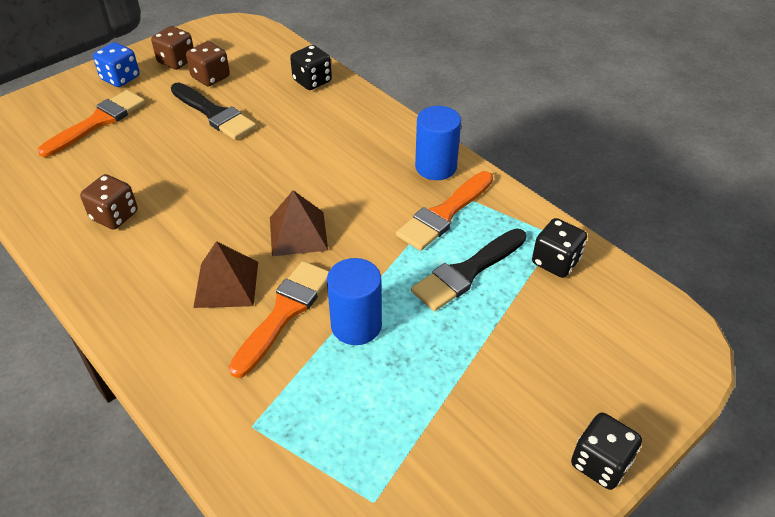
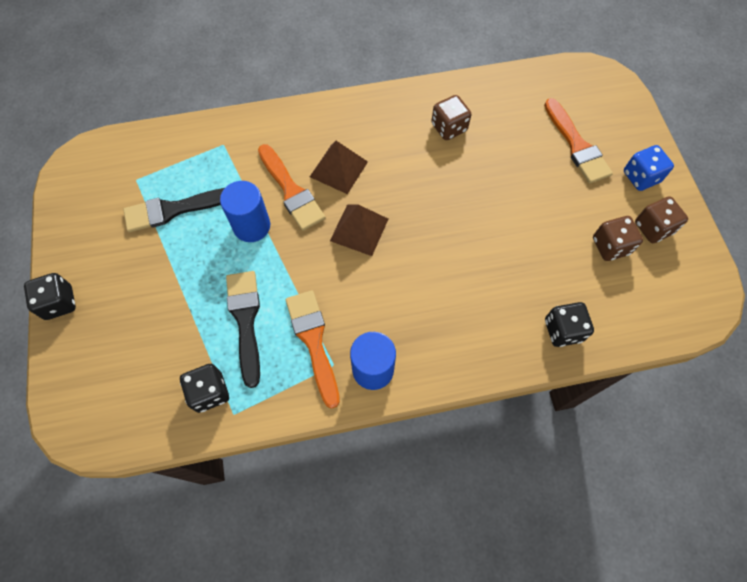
camera: 120 degrees right, 20 degrees up
(214, 114) = (547, 229): black brush -> black brush (174, 210)

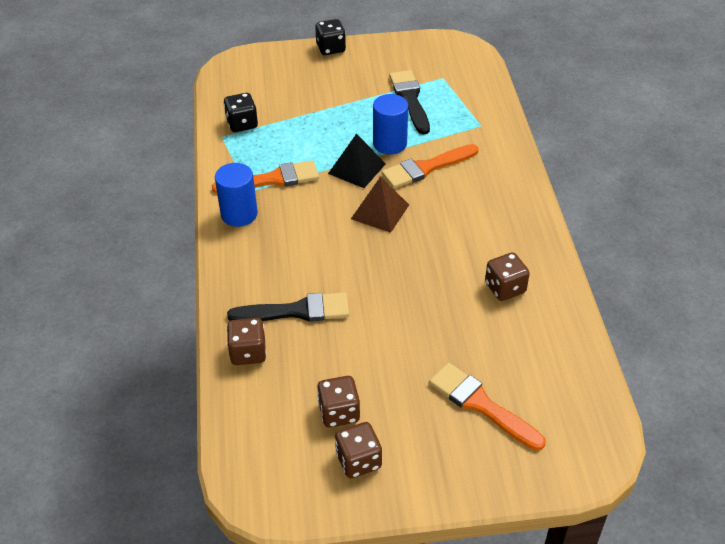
camera: 95 degrees right, 20 degrees down
(245, 320) = (299, 141): black brush -> black brush (297, 311)
(293, 255) = (357, 168): none -> black pyramid
(338, 169) = (450, 200): brown pyramid -> none
(563, 330) = (248, 352): black dice -> brown dice
(577, 145) = (481, 405): orange brush -> orange brush turned 60 degrees clockwise
(641, 177) = (432, 464): blue dice -> none

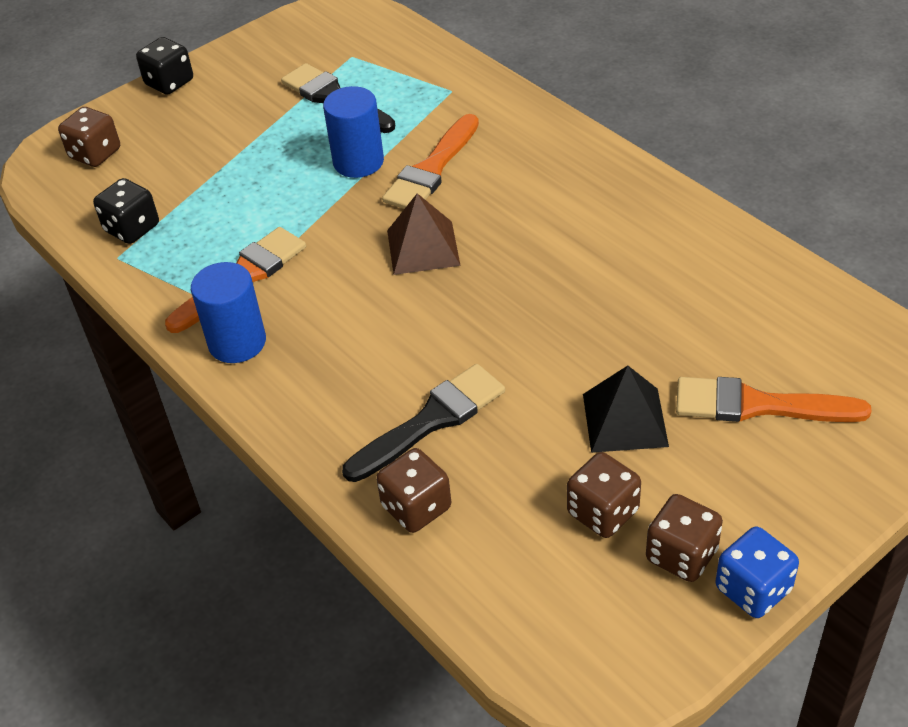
camera: 30 degrees left, 0 degrees up
(357, 168) = (344, 210): black pyramid -> black pyramid (625, 419)
(379, 503) = (753, 589): none -> blue dice
(505, 288) = (657, 259): brown dice -> brown dice (95, 154)

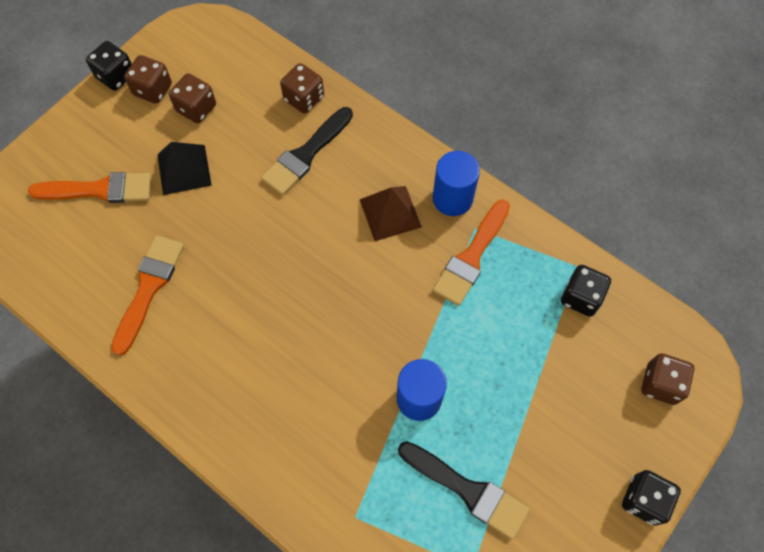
camera: 165 degrees right, 20 degrees up
(423, 247) = (341, 302): brown pyramid -> brown pyramid (390, 213)
(432, 169) = (352, 396): orange brush -> orange brush (149, 288)
(753, 589) = (116, 76): blue dice -> black dice

